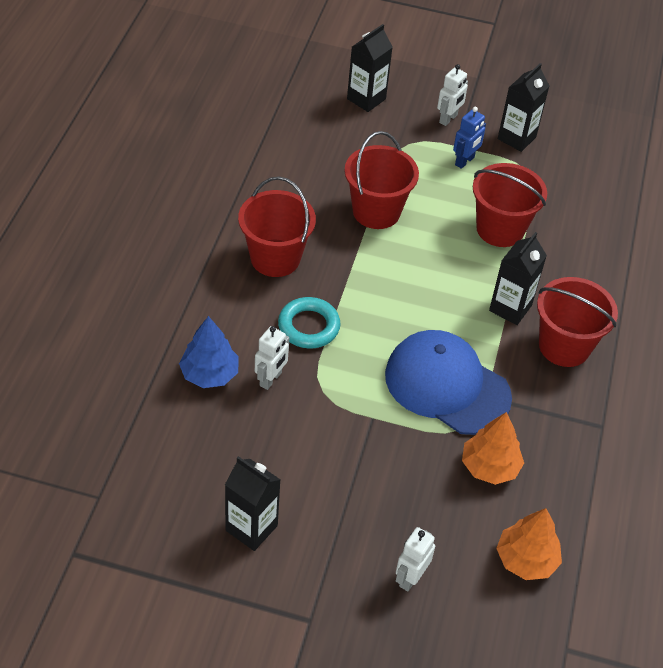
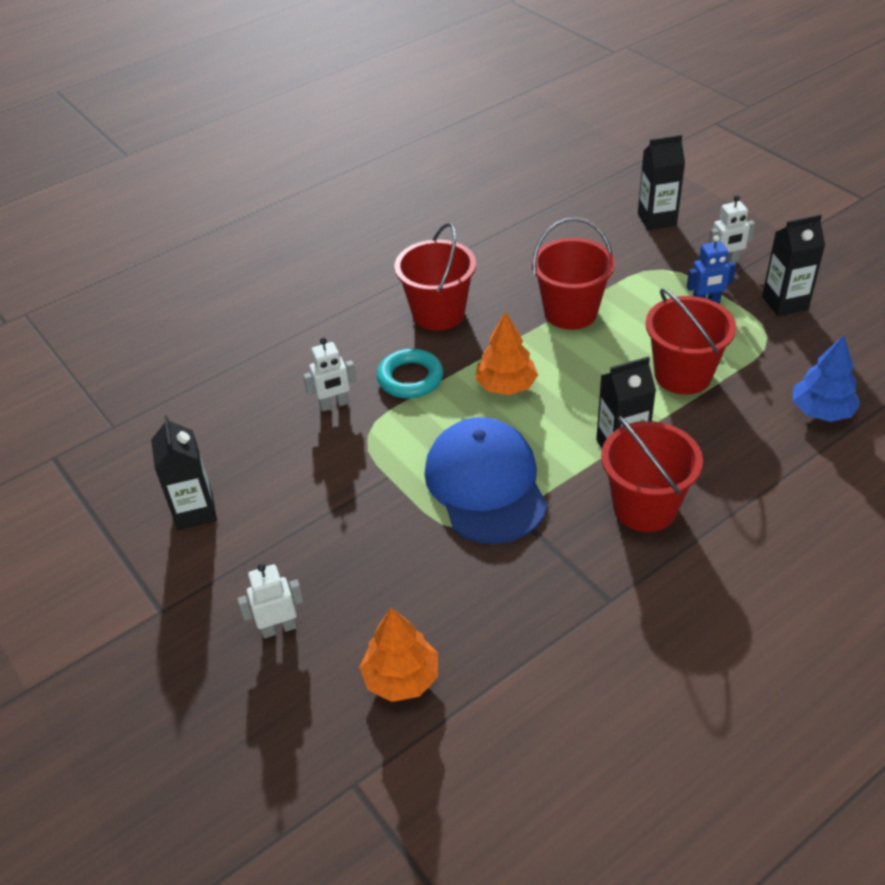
camera: 45 degrees right, 5 degrees down
(209, 374) = (290, 377): blue tree -> blue tree (821, 411)
(489, 466) = (453, 575): orange tree -> orange tree (506, 386)

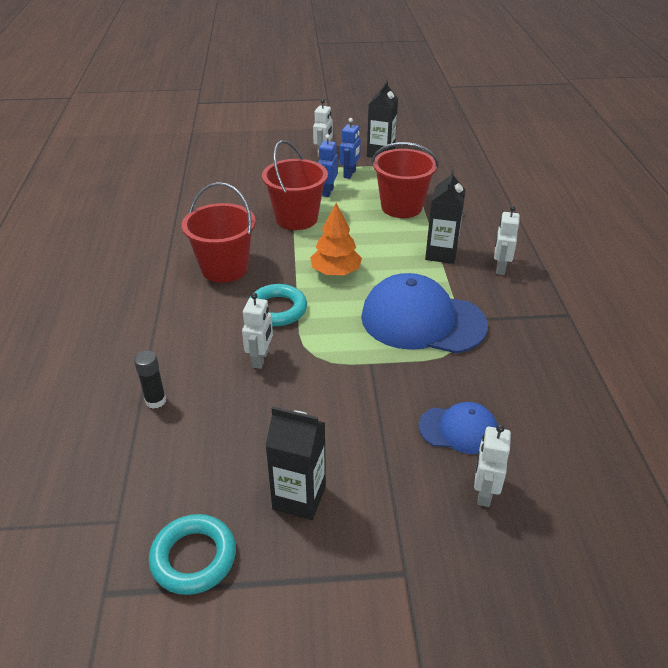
camera: 60 degrees left, 5 degrees down
(105, 484) = (193, 558): none -> turquoise ring
(238, 375) = (155, 401): none -> black glue stick
(346, 578) = (458, 429): none -> blue cap
(401, 677) = (579, 439): orange tree -> none
(645, 507) = (500, 268): red bucket -> white robot
(647, 306) = (327, 192): none -> blue robot
(657, 219) = (253, 155): black carton -> none
(821, 411) = (477, 182): blue tree -> none

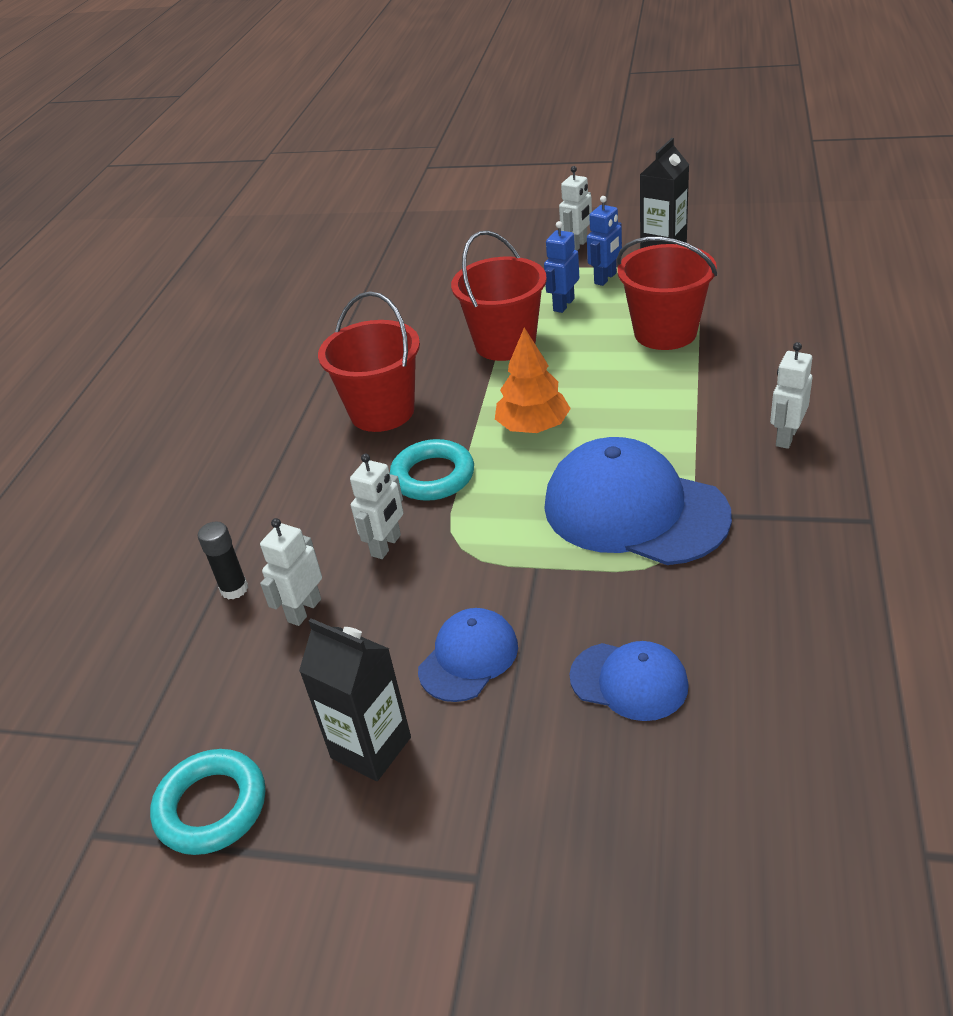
camera: 20 degrees right, 0 degrees up
(346, 428) = (468, 658): none -> blue cap
(441, 254) = (700, 409): black carton -> none
(484, 492) = (632, 780): white robot -> white robot (304, 610)

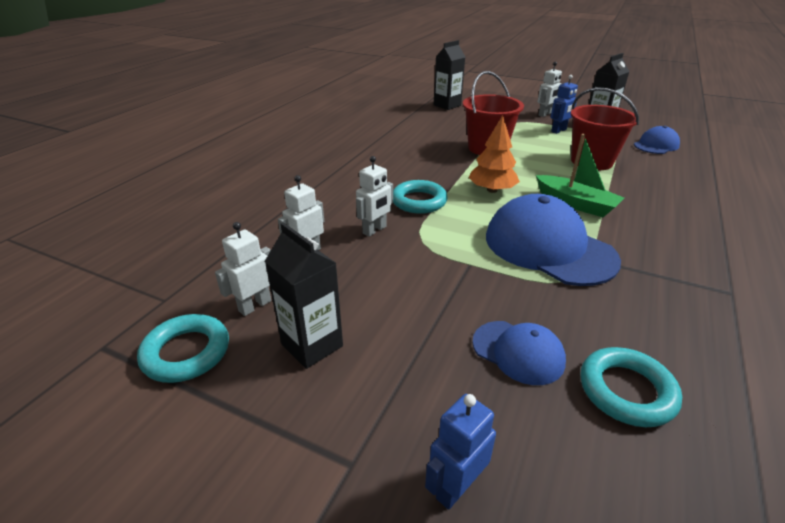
camera: 10 degrees right, 5 degrees down
(234, 589) = (270, 231): black glue stick -> none
(382, 412) = (400, 165): red bucket -> none
(415, 261) = (447, 105): none -> black carton
(468, 658) = (403, 306): blue cap -> blue cap (656, 145)
(563, 305) = (529, 138): blue robot -> blue robot (455, 487)
(656, 422) = (575, 204): none -> green boat
(762, 695) = (626, 391): none -> turquoise ring
(786, 437) = (668, 230): white robot -> white robot (254, 306)

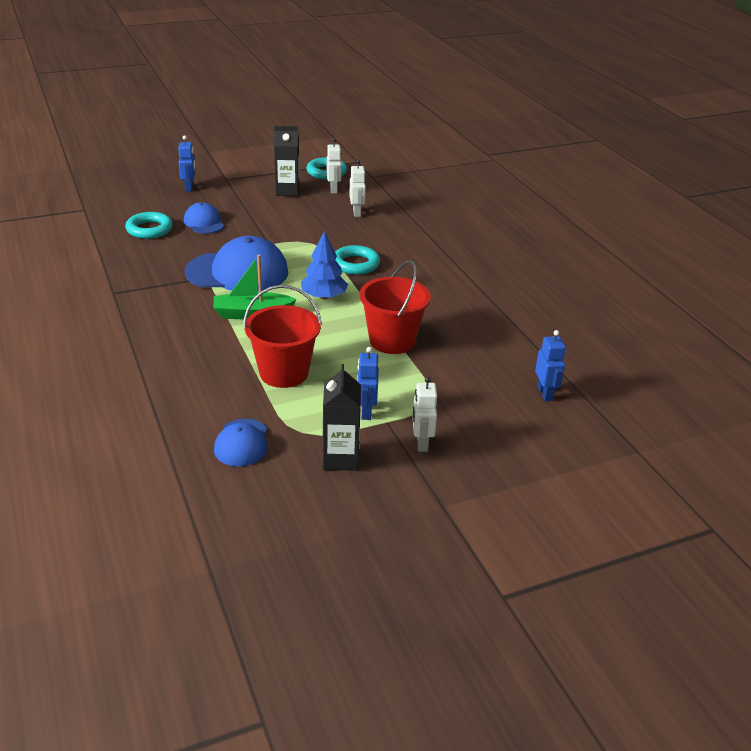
camera: 130 degrees right, 0 degrees up
(375, 230) = (347, 236): white robot -> none
(447, 105) = (545, 393): black carton -> blue robot
(492, 190) = (324, 296): orange tree -> blue tree
(518, 352) = (204, 222): blue cap -> blue cap turned 75 degrees clockwise

